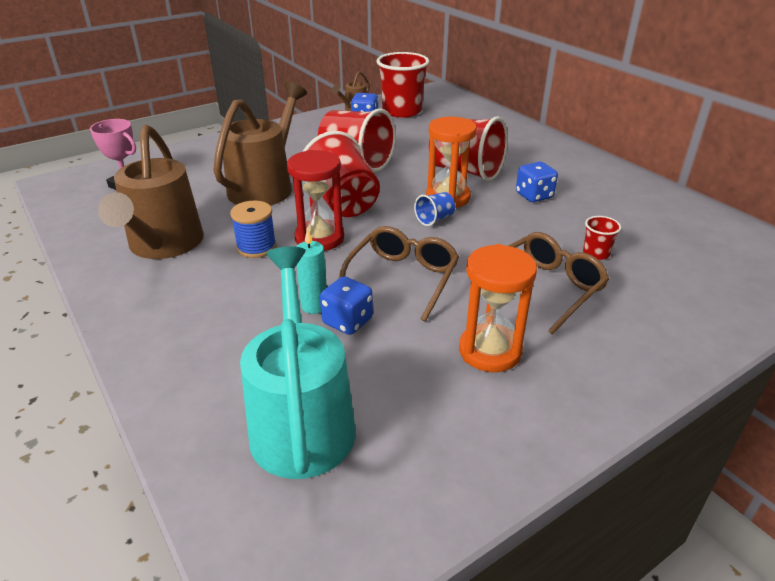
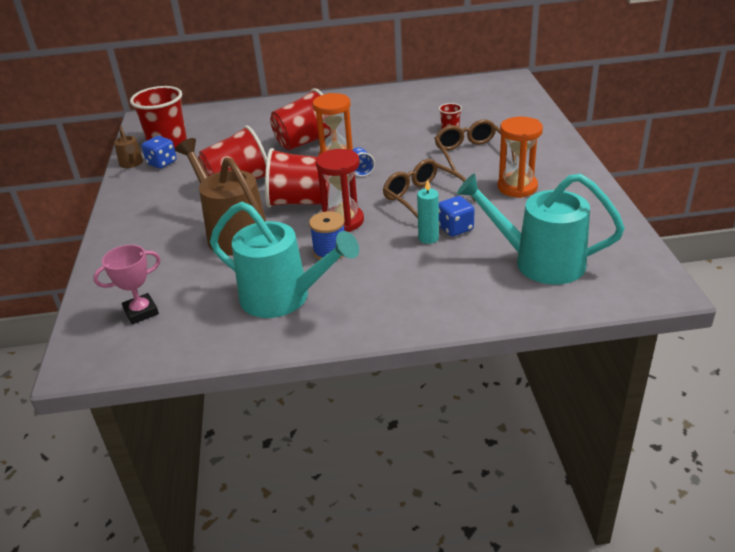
camera: 60 degrees left, 0 degrees up
(163, 245) = (284, 298): brown watering can -> turquoise watering can
(534, 196) = (366, 128): blue dice -> none

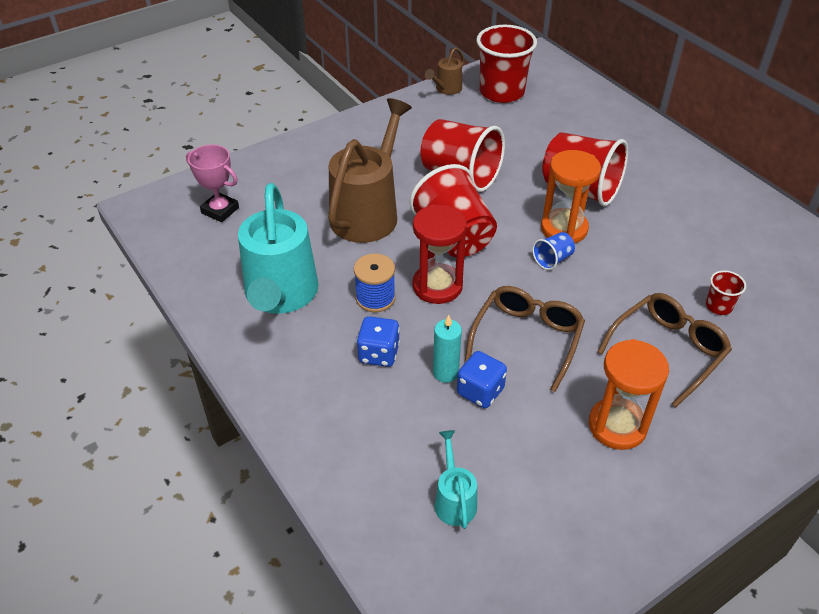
camera: 60 degrees right, 10 degrees up
(162, 163) = (461, 107): blue dice -> blue dice (378, 354)
(539, 262) = (454, 499): turquoise watering can -> turquoise watering can, size x0.46

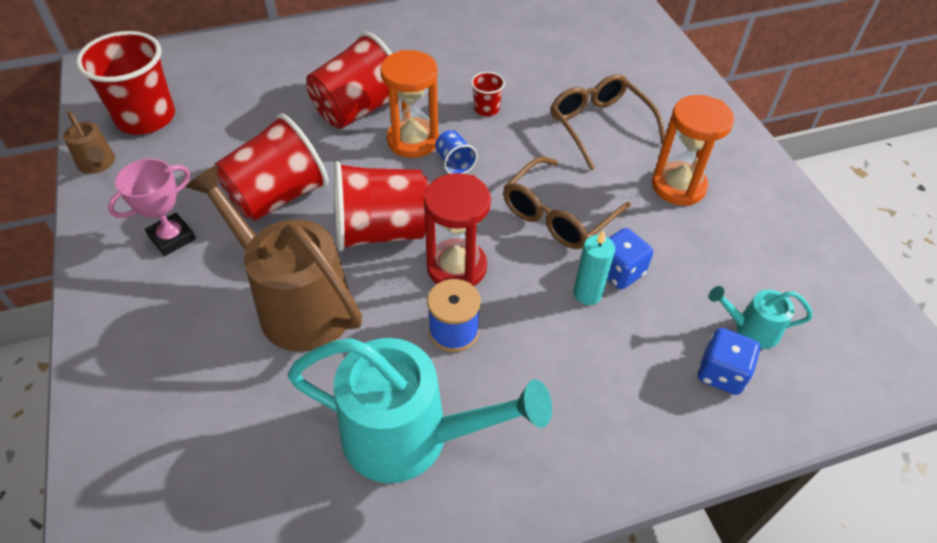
camera: 75 degrees left, 5 degrees up
(220, 210) = (189, 491): pink trophy -> pink trophy (172, 238)
(378, 354) = (544, 348): blue dice -> blue dice (721, 373)
(527, 339) = (558, 215): brown glasses -> brown glasses turned 90 degrees counterclockwise
(718, 306) = (556, 78): red cup -> red cup (486, 109)

